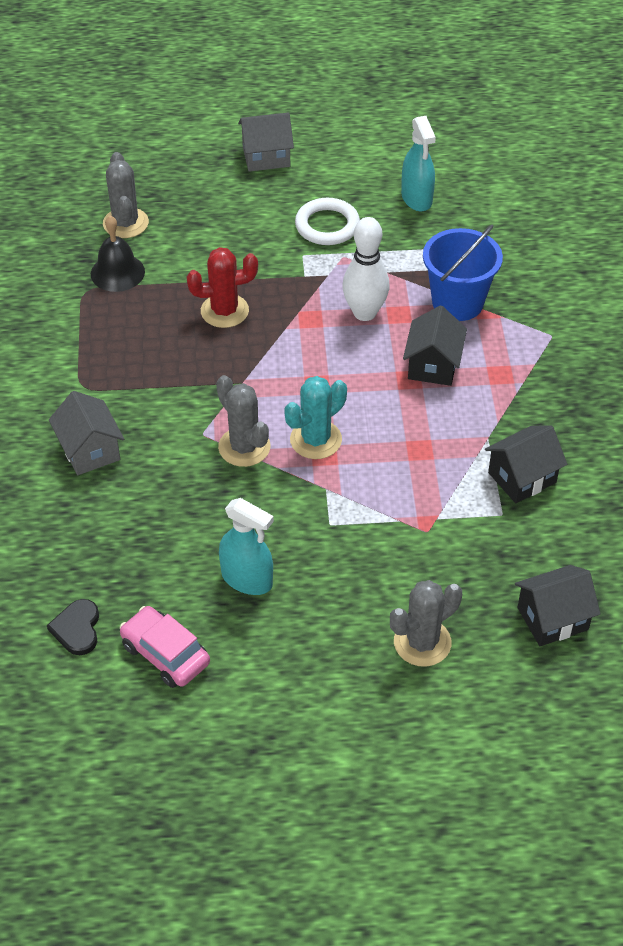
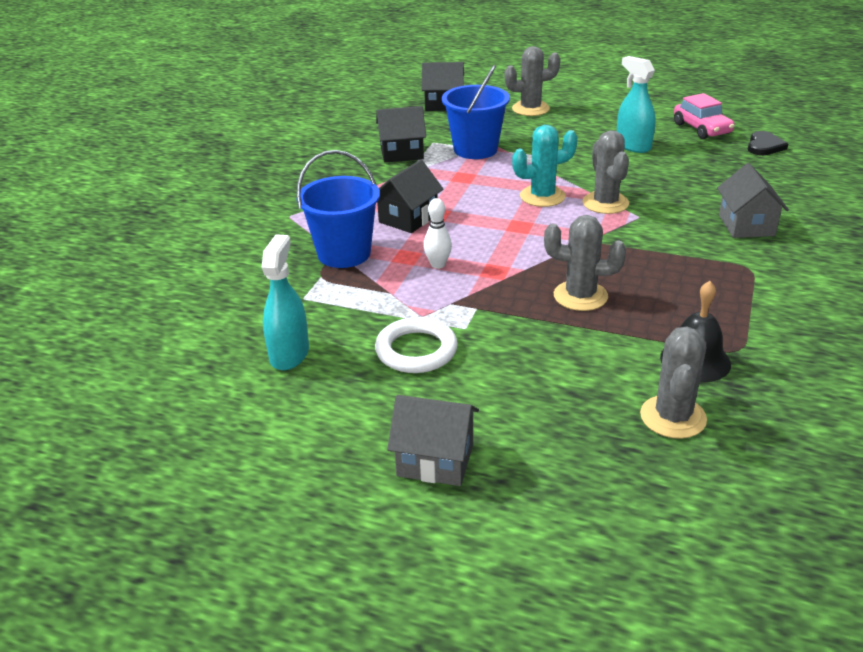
camera: 155 degrees left, 15 degrees down
(224, 311) = (580, 296): red cactus -> grey cactus
(364, 313) = (438, 265): white bowling pin -> white bowling pin, size x0.58
(439, 512) = (475, 149): none -> blue bucket

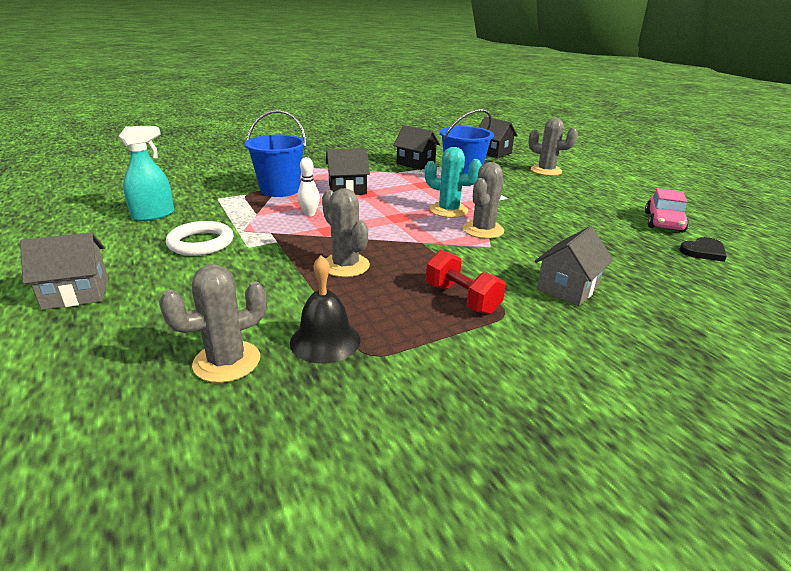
camera: 40 degrees right, 5 degrees down
(435, 460) = (76, 293): grey house -> grey house turned 75 degrees counterclockwise
(633, 146) = (579, 211): turquoise spray bottle -> none
(706, 274) = (462, 299): none -> red dumbbell

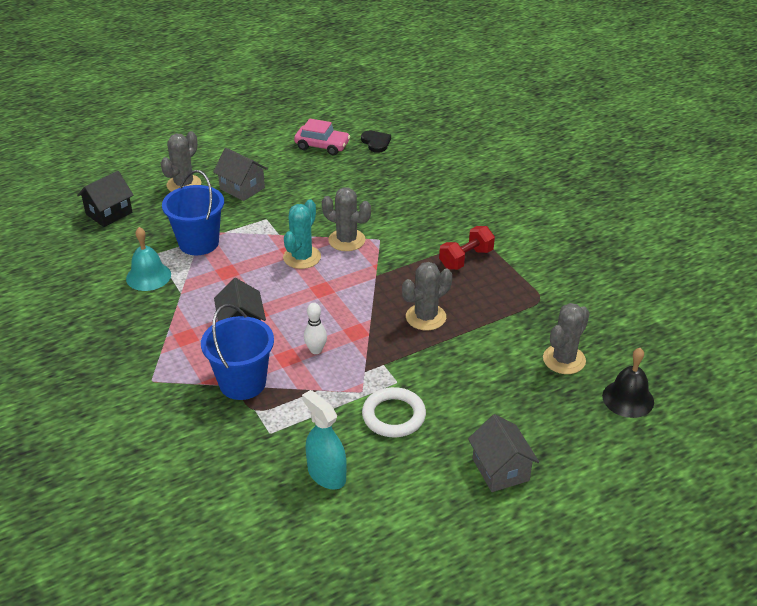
camera: 90 degrees left, 10 degrees up
(227, 361) = (564, 360): grey cactus -> grey cactus turned 75 degrees clockwise
(325, 341) = (531, 319): black bell -> black bell (628, 399)
(416, 163) = (148, 276): black house -> turquoise bell
(567, 288) = (442, 211): grey house -> grey house (242, 188)

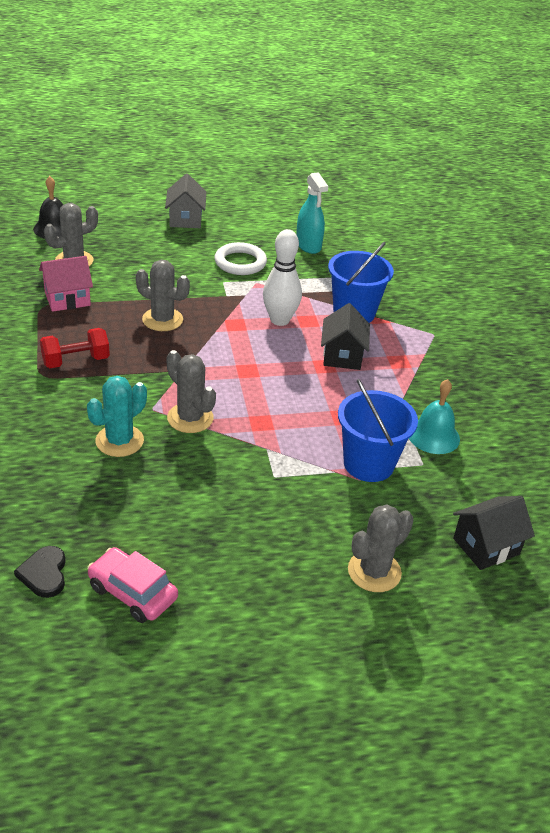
camera: 165 degrees left, 0 degrees up
(242, 188) = (290, 538): grey house -> none
(302, 257) = (252, 411): turquoise cactus -> turquoise cactus (119, 441)
(316, 350) = (280, 320): white bowling pin -> white bowling pin, size x1.74
(426, 317) = (162, 320): grey cactus -> grey cactus turned 45 degrees clockwise
(527, 313) = (67, 299): none -> pink house

